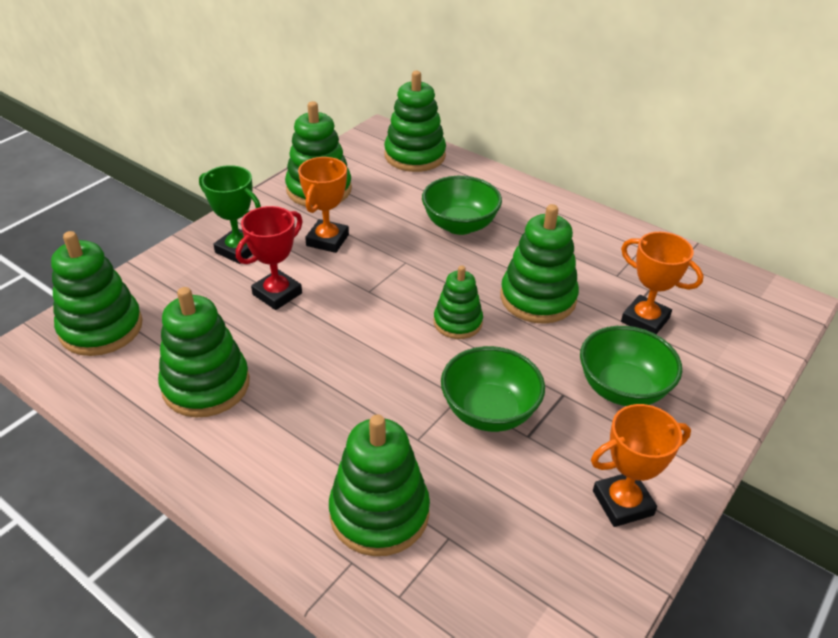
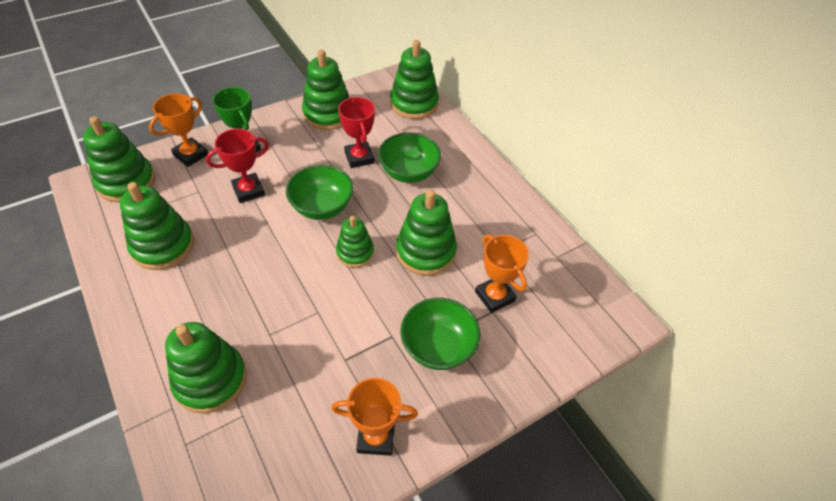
camera: 20 degrees right, 10 degrees up
(327, 240) = (308, 157): orange trophy -> orange trophy (190, 155)
(390, 224) = (359, 157): none -> red trophy
(489, 411) = (331, 331): green bowl -> green bowl (322, 207)

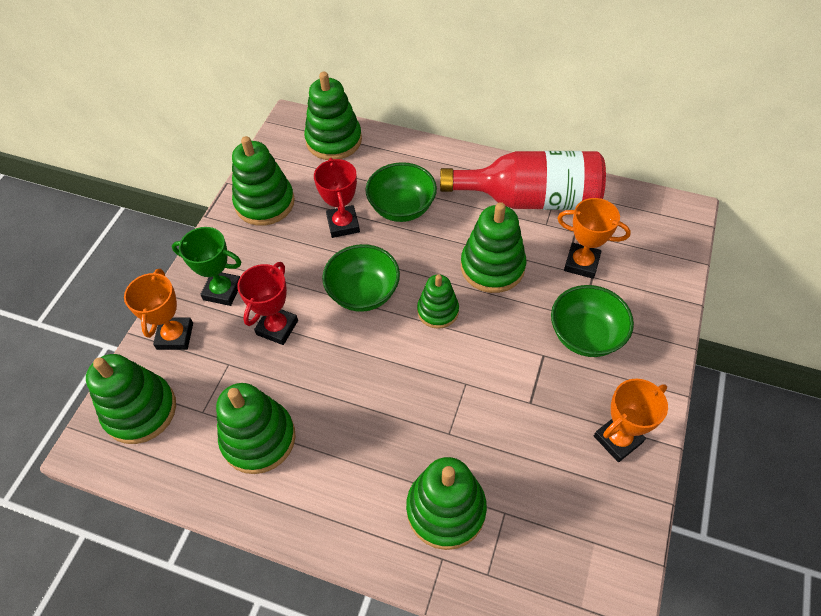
camera: 35 degrees left, 5 degrees up
(359, 157) = (343, 224): red trophy -> red trophy turned 45 degrees clockwise
(507, 226) = (530, 199): none -> red bottle

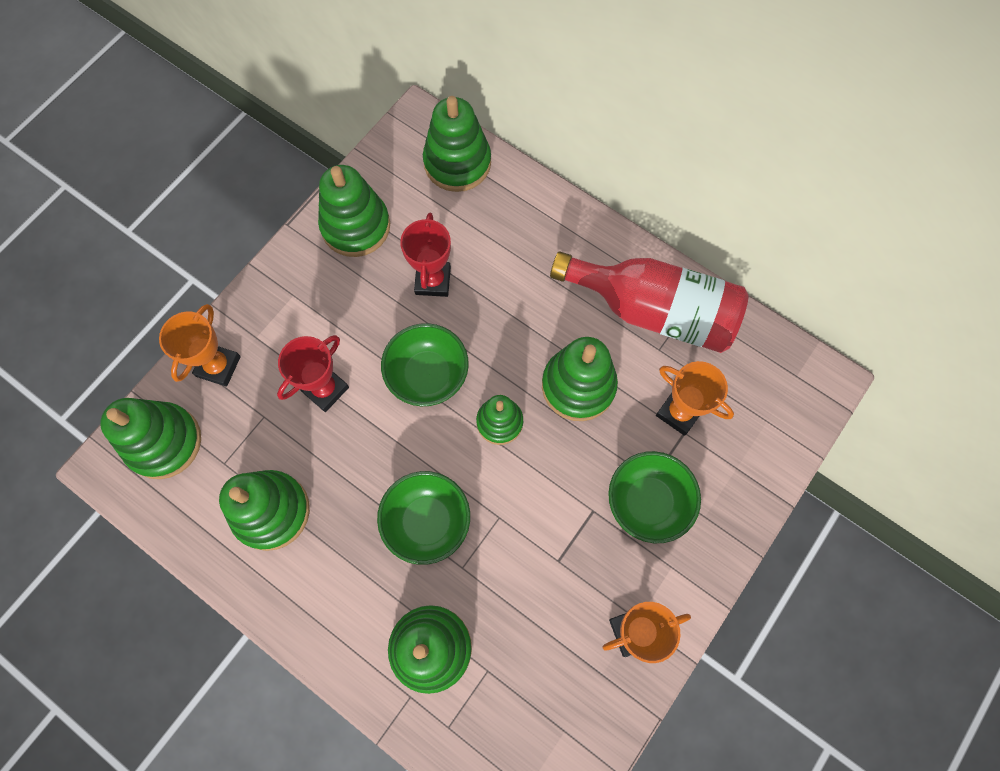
camera: 15 degrees right, 15 degrees up
(222, 291) = (280, 326): green trophy -> none
(402, 208) = (504, 279): green bowl -> green bowl (427, 522)

